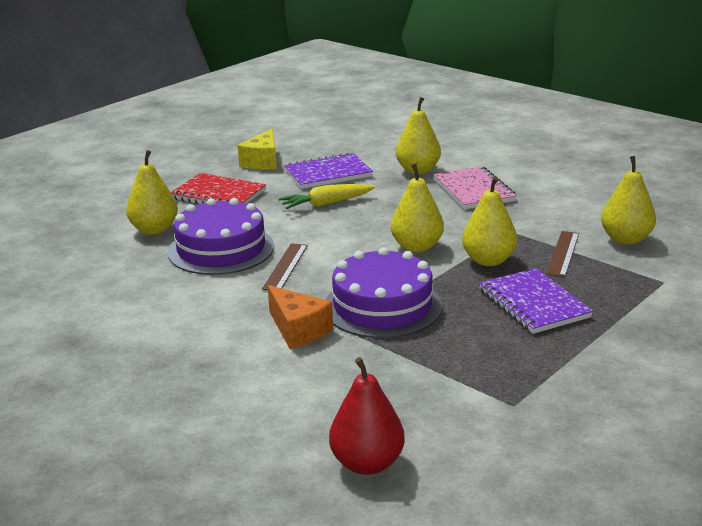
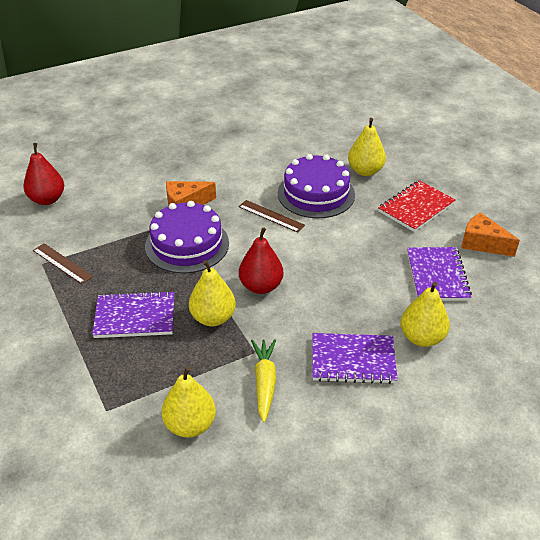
camera: 110 degrees right, 15 degrees up
(262, 162) = (482, 243): yellow cheese -> orange cheese
(326, 204) = (369, 259): yellow carrot -> yellow carrot (264, 382)
(417, 247) = (261, 286): yellow pear -> red pear
(473, 190) = (353, 360): pink notebook -> purple notebook
(563, 253) = (194, 368): brown ruler -> brown ruler (62, 263)

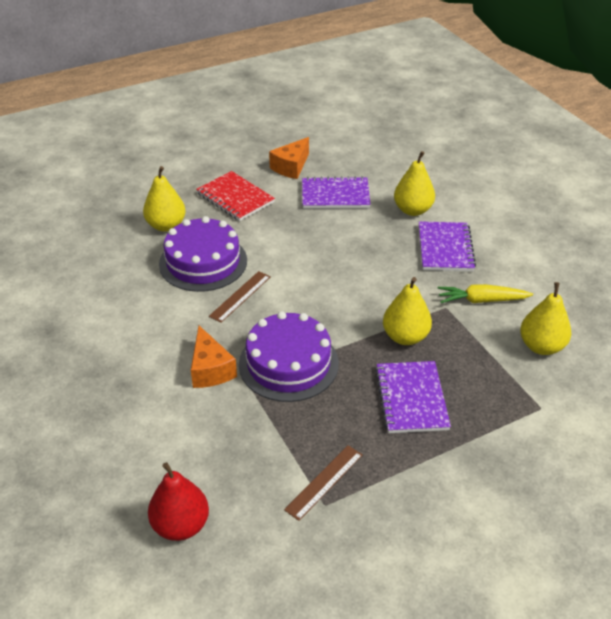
camera: 90 degrees left, 0 degrees up
(261, 286) = (356, 303): red pear -> none

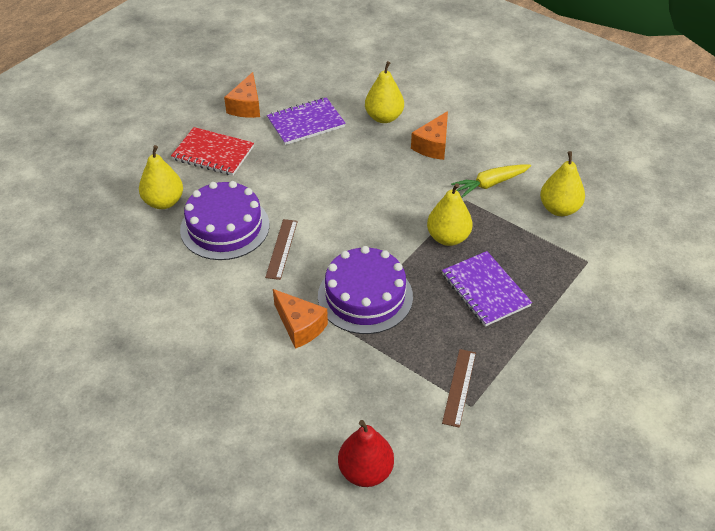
camera: 25 degrees left, 5 degrees up
(445, 248) = (433, 145): purple notebook -> orange cheese

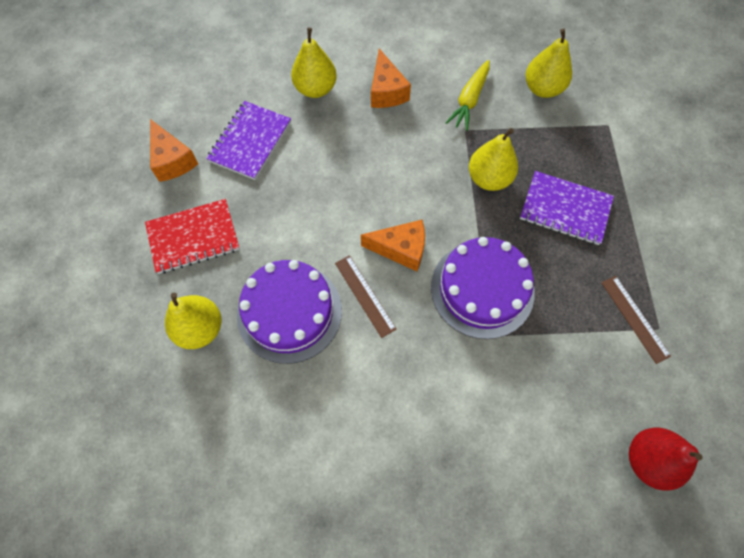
camera: 40 degrees left, 20 degrees up
(300, 326) = (460, 364): orange cheese -> orange cheese (401, 249)

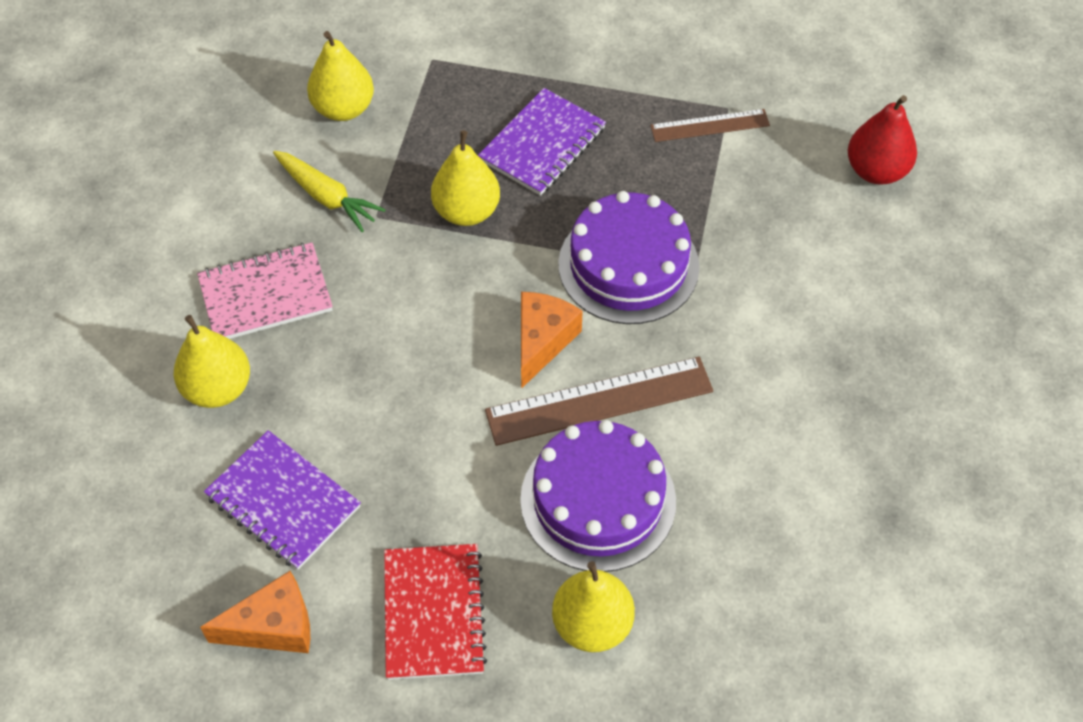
camera: 75 degrees left, 10 degrees down
(365, 295) = (599, 401): brown ruler -> brown ruler, size x1.70
(386, 91) = (265, 294): orange cheese -> pink notebook

